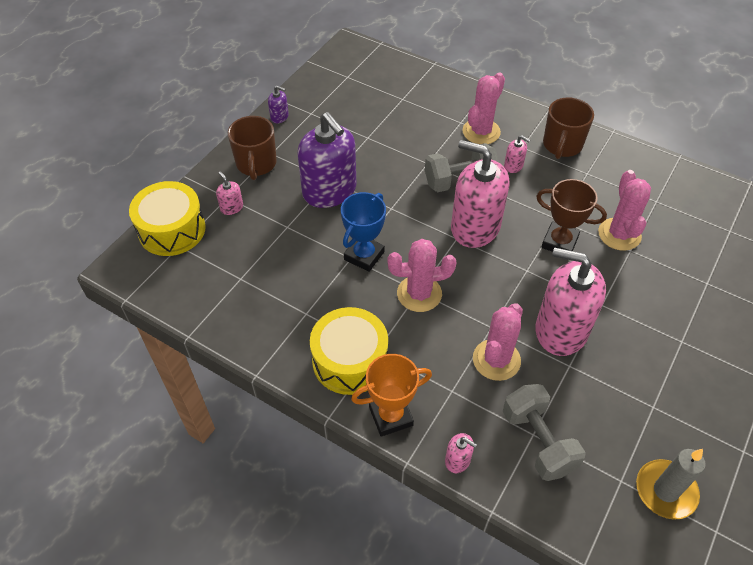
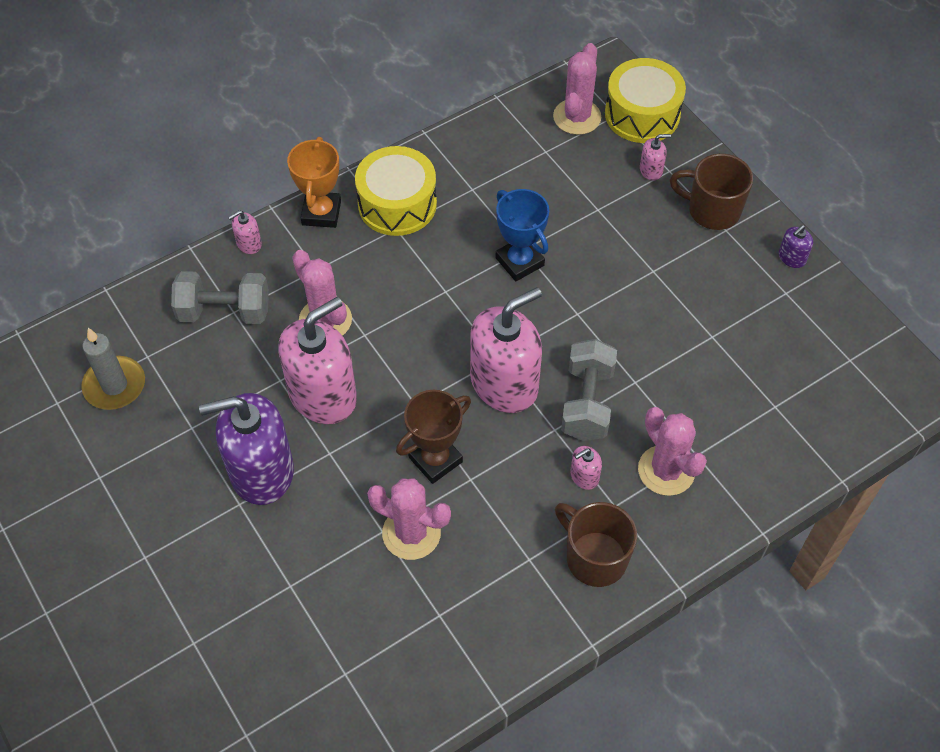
camera: 115 degrees right, 5 degrees up
(329, 191) = (634, 264): purple soap dispenser -> purple soap dispenser (261, 471)
(419, 294) = (442, 290): pink cactus -> pink cactus (577, 117)

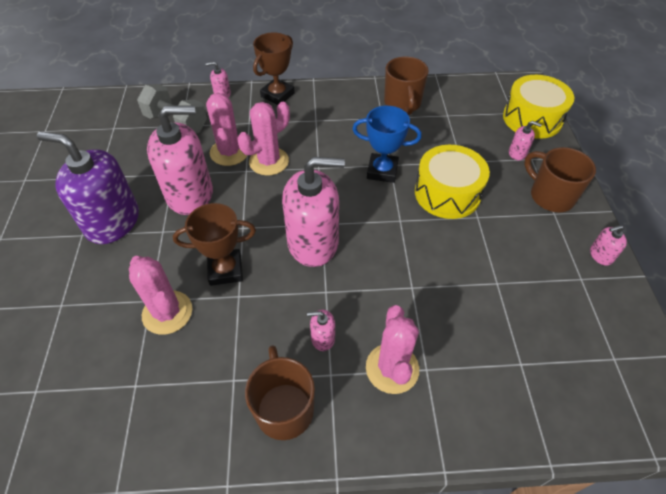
camera: 30 degrees right, 5 degrees down
(114, 385) = (81, 135): grey candle -> none
(321, 213) = (277, 95): orange trophy -> brown trophy
(397, 204) = (327, 108): yellow drum -> yellow drum (447, 193)
(483, 157) = (402, 103): none -> brown mug
(519, 262) = (382, 171): blue trophy -> blue trophy turned 75 degrees counterclockwise
(577, 117) = (483, 104): pink cactus -> pink cactus (269, 161)
(587, 403) = (364, 284): grey dumbbell -> none
(791, 258) = (601, 255): purple soap dispenser -> pink soap dispenser

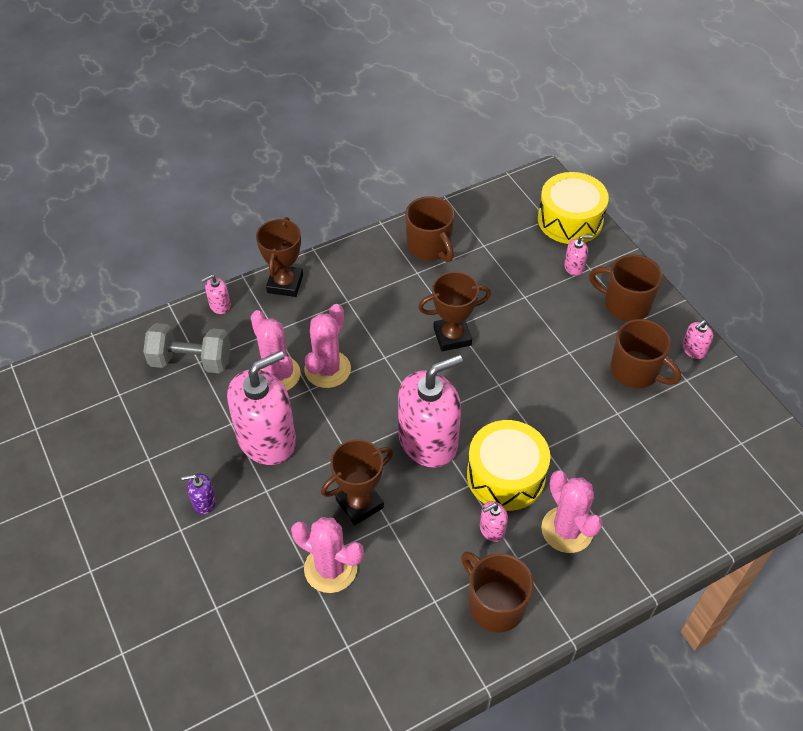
camera: 25 degrees left, 0 degrees up
(112, 222) = (204, 502): purple soap dispenser -> purple soap dispenser, size x0.41
(382, 171) = (452, 336): blue trophy -> brown trophy
(447, 193) = (528, 337): yellow drum -> yellow drum (506, 475)
(533, 254) = (635, 371): none -> brown mug

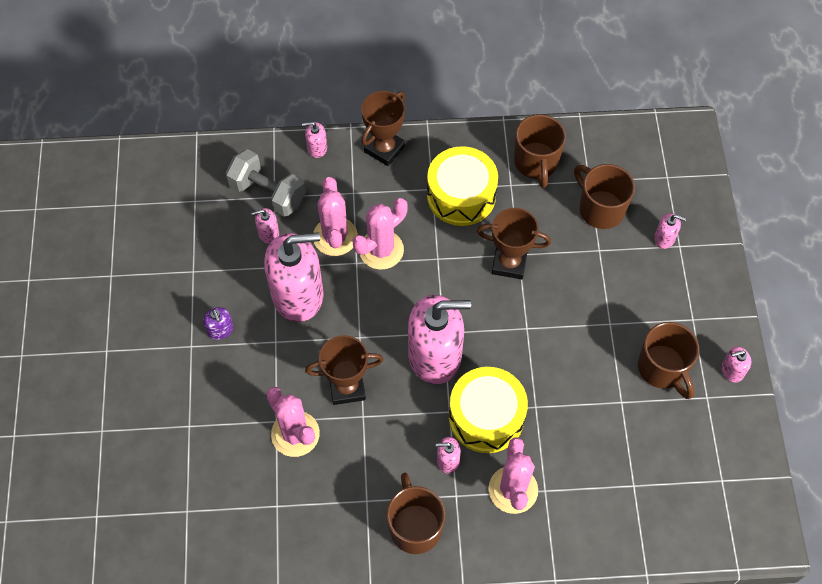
camera: 25 degrees right, 10 degrees up
(204, 502) = (220, 330): purple soap dispenser -> purple soap dispenser turned 135 degrees counterclockwise
(209, 395) = (268, 233): none -> pink soap dispenser
(570, 220) = (689, 186): yellow drum -> yellow drum (461, 195)
(625, 304) = (692, 297): brown mug -> brown mug (600, 209)

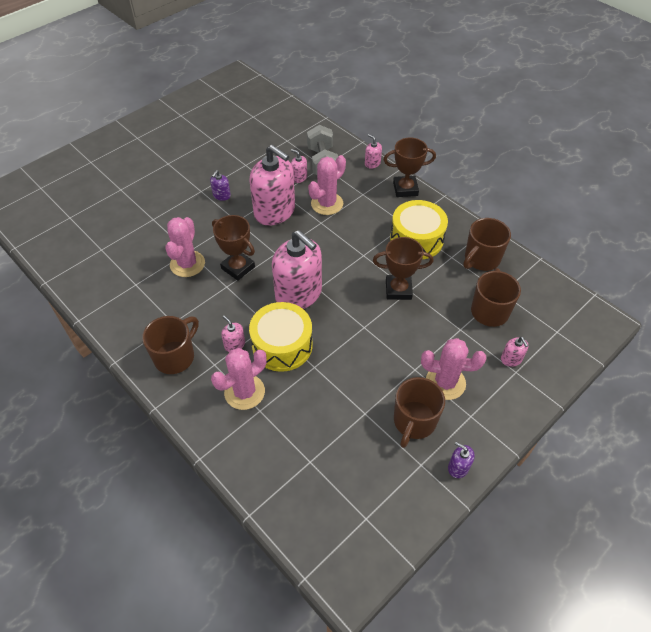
camera: 50 degrees right, 10 degrees down
(381, 250) = (340, 227): pink cactus -> pink cactus (445, 382)
(509, 263) = (398, 290): brown trophy -> brown trophy turned 60 degrees counterclockwise
(732, 370) = (458, 467): pink soap dispenser -> purple soap dispenser

